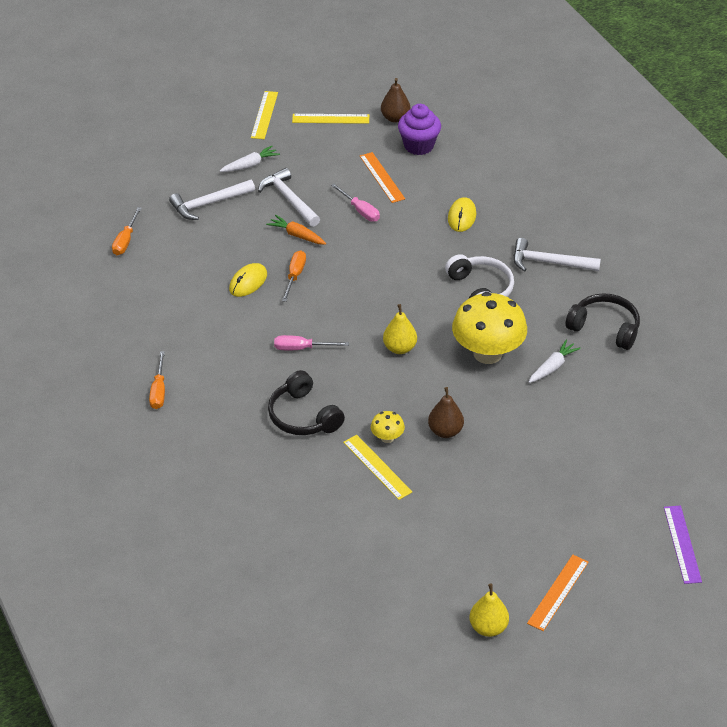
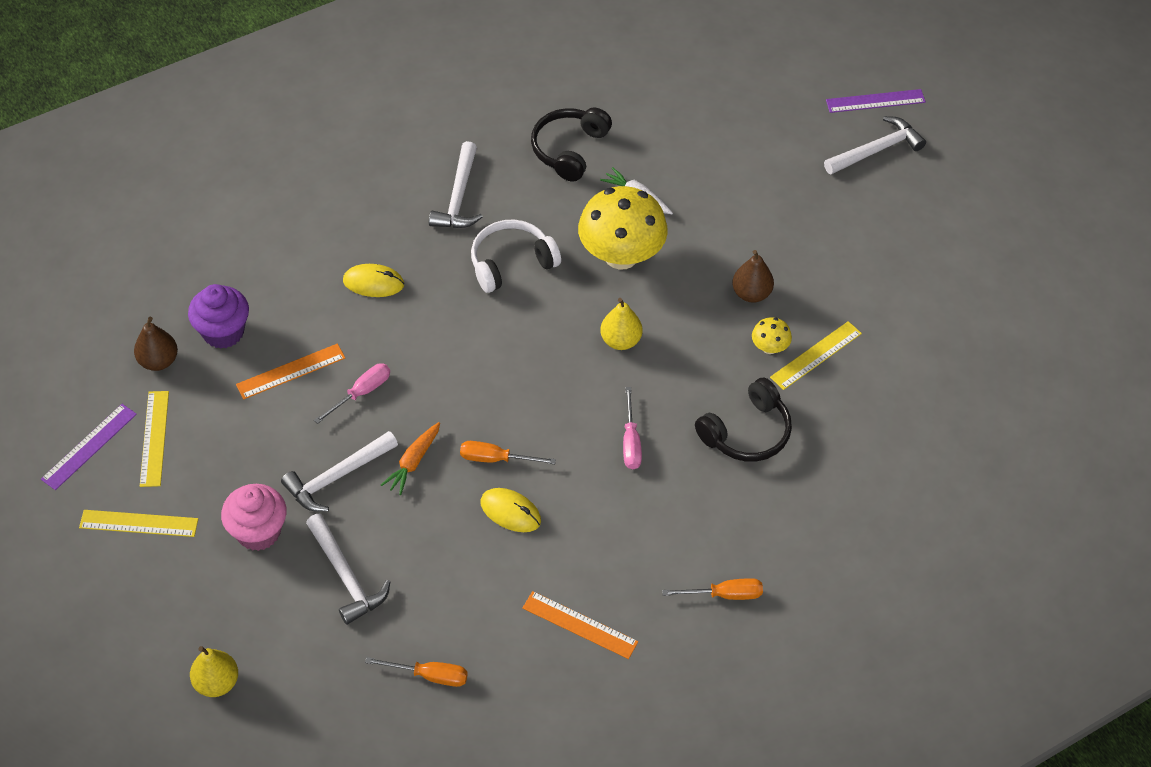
camera: 95 degrees left, 10 degrees up
(250, 165) = (258, 532): white carrot -> pink cupcake
(327, 92) = (89, 446): none -> purple ruler
(488, 627) = (1016, 254): yellow pear -> yellow pear (217, 682)
(558, 592) = (958, 198): orange ruler -> orange ruler (579, 625)
(617, 537) = (876, 150): none -> white hammer

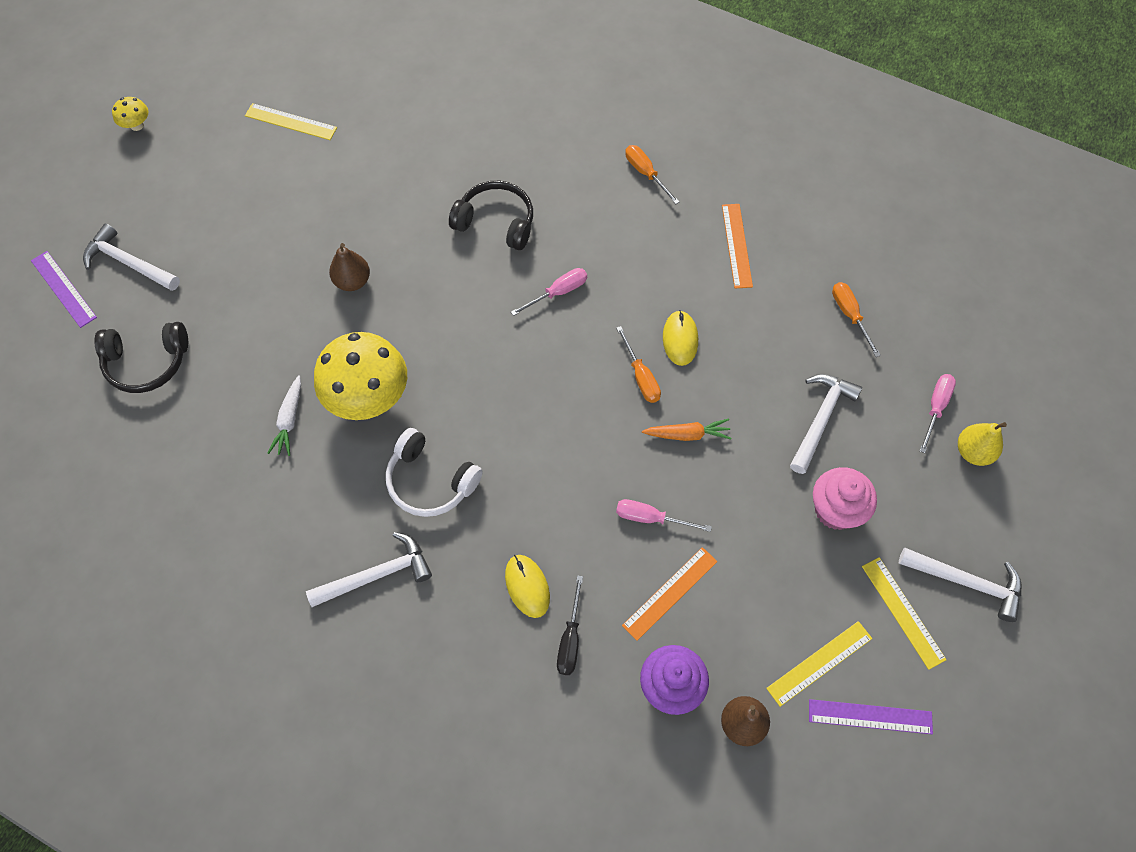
camera: 120 degrees left, 10 degrees up
(281, 682) = (935, 408): none -> pink screwdriver
(291, 371) = (670, 593): orange ruler -> orange ruler turned 75 degrees counterclockwise
(311, 289) = (570, 639): none -> black screwdriver
(337, 477) = (743, 483): white hammer -> white hammer (966, 582)
(569, 149) = (259, 510): black headphones -> black headphones (147, 362)
(620, 340) = (463, 350): yellow pear -> none
(769, 347) = (402, 244): yellow mushroom -> yellow mushroom (137, 125)
(816, 355) = (390, 211): yellow ruler -> yellow ruler (290, 122)

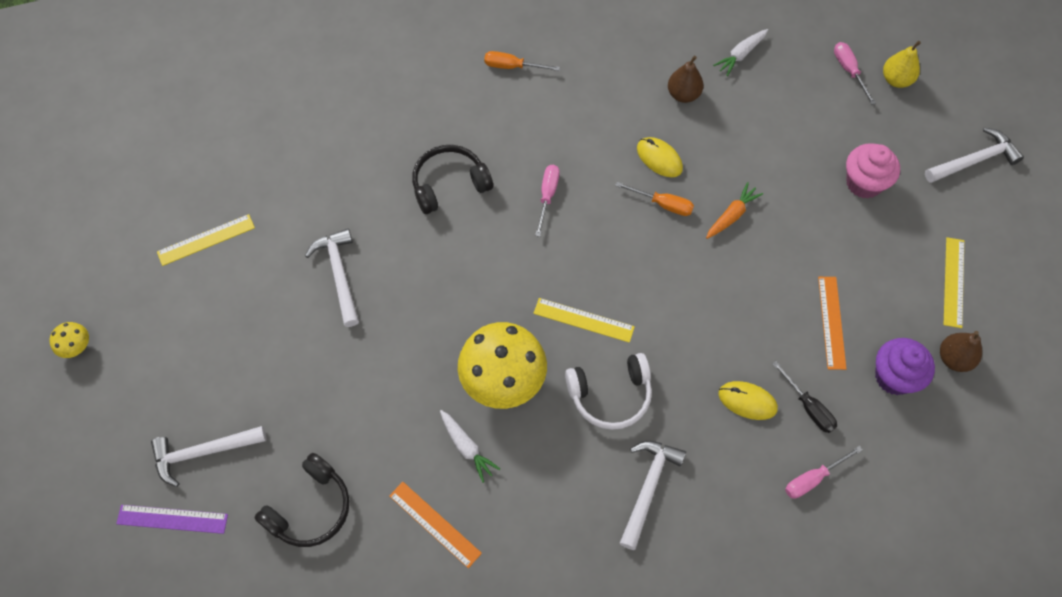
camera: 45 degrees left, 0 degrees up
(352, 281) = (396, 313): brown pear -> brown pear (683, 94)
(650, 518) = (769, 287): pink screwdriver -> pink screwdriver (813, 478)
(737, 245) = (625, 67): orange ruler -> orange ruler (435, 524)
(820, 419) = (795, 135): white hammer -> white hammer (339, 274)
(849, 315) = (740, 55): orange screwdriver -> white carrot
(870, 716) = (1010, 286): purple ruler -> none
(902, 612) = (962, 209): yellow ruler -> yellow ruler (583, 320)

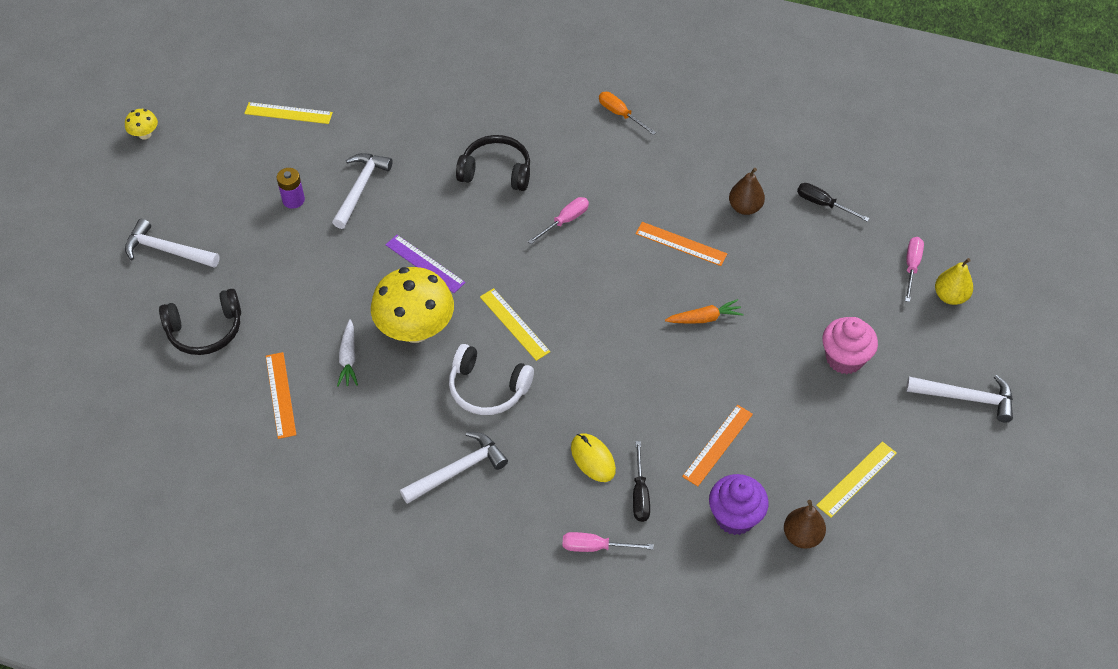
camera: 35 degrees right, 10 degrees down
(172, 519) = (111, 280): purple ruler -> purple ruler (425, 264)
(285, 324) = (293, 200): none -> purple battery
(659, 158) = (681, 244): yellow mouse -> orange ruler
(663, 204) = (653, 278): orange screwdriver -> none
(740, 55) = (823, 204): white carrot -> black screwdriver

